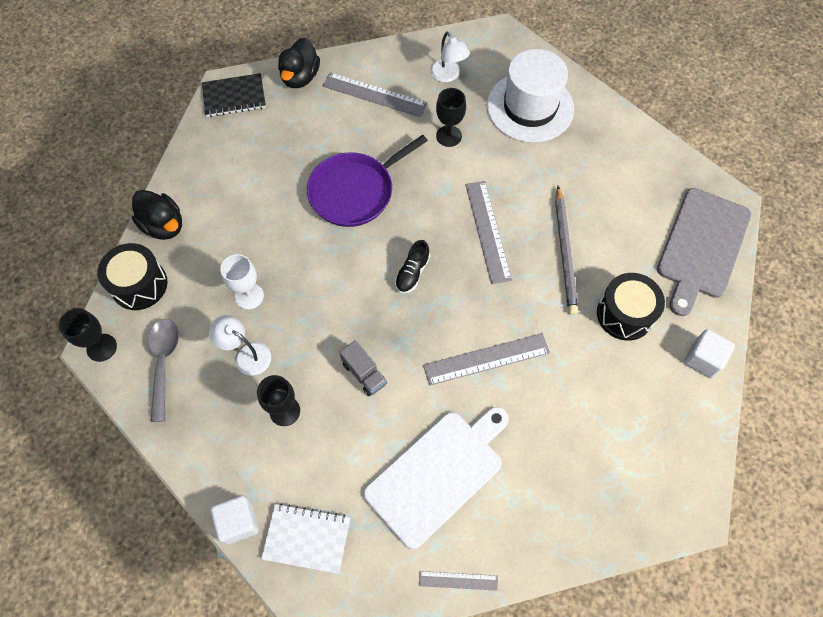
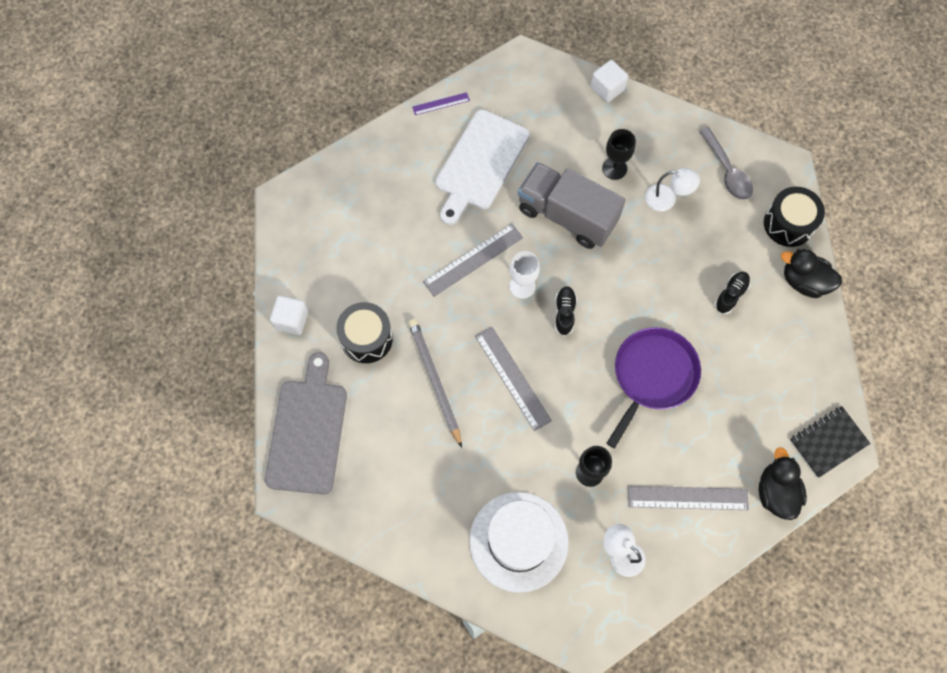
camera: 160 degrees right, 5 degrees up
(101, 347) = (783, 166): black goblet -> none
(241, 236) = (731, 295): none -> black shoe
(249, 296) = (692, 245): white goblet -> white goblet (522, 286)
(307, 538) = (555, 94): white notebook -> none
(364, 373) = (567, 215): grey truck -> grey truck, size x2.25
(458, 580) = (441, 103): grey ruler -> purple ruler

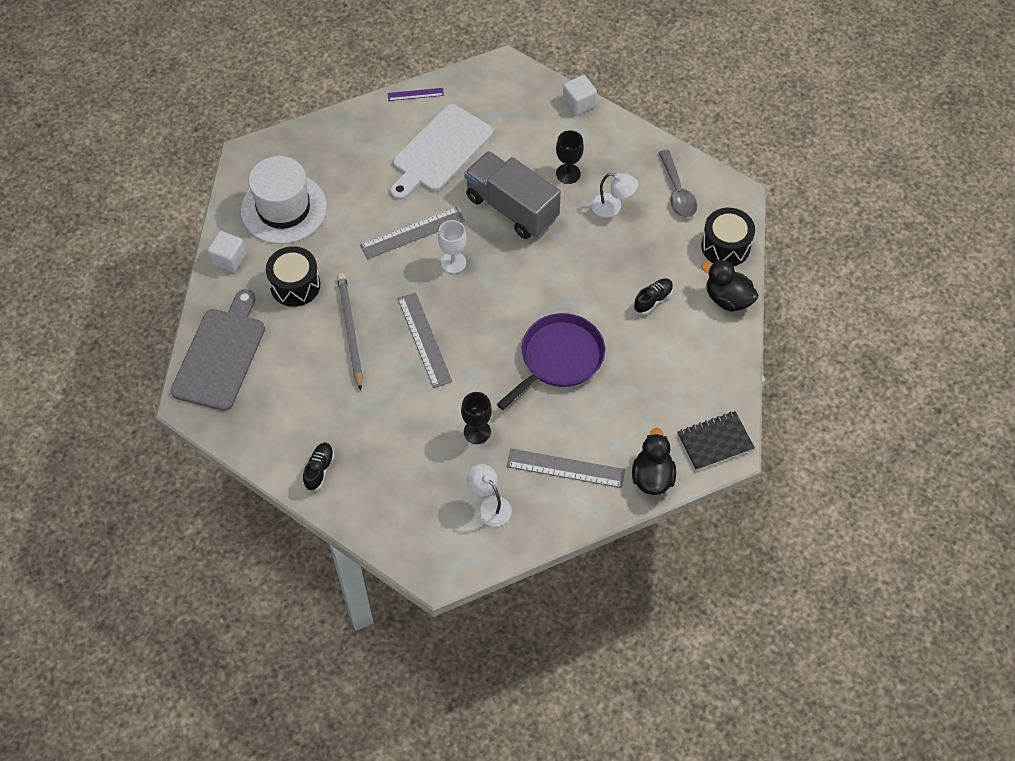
camera: 10 degrees right, 10 degrees down
(518, 541) = (395, 479): white hat -> white hat (283, 209)
(564, 313) = (488, 291): black shoe -> black shoe (319, 470)

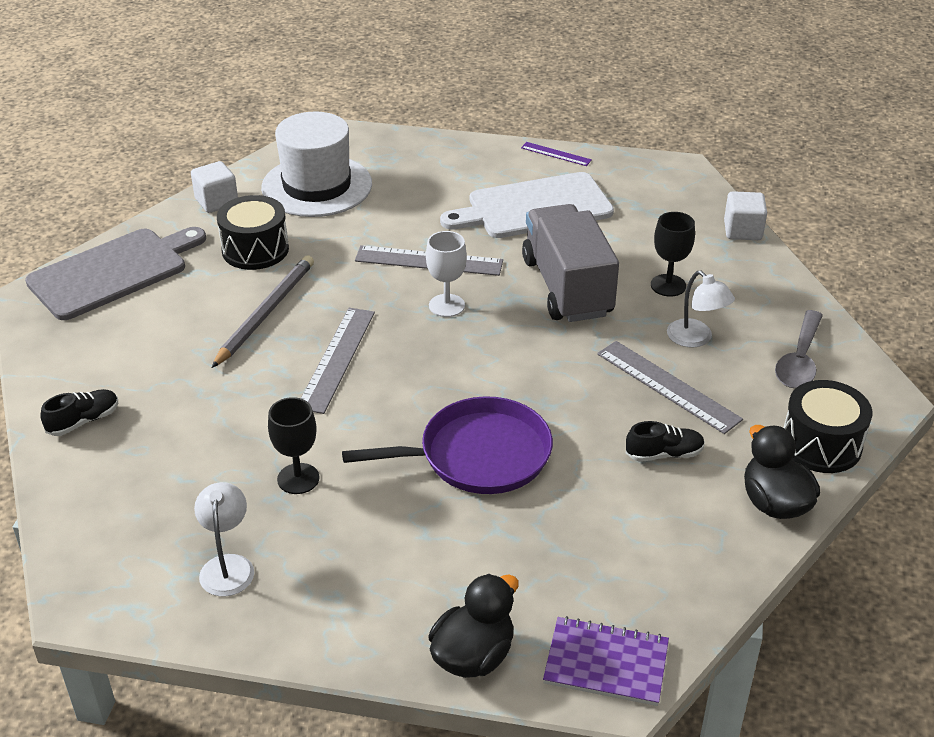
camera: 35 degrees right, 20 degrees down
(565, 468) = (366, 578): grey ruler -> grey ruler (668, 386)
(715, 442) = (606, 663): black notebook -> purple notebook

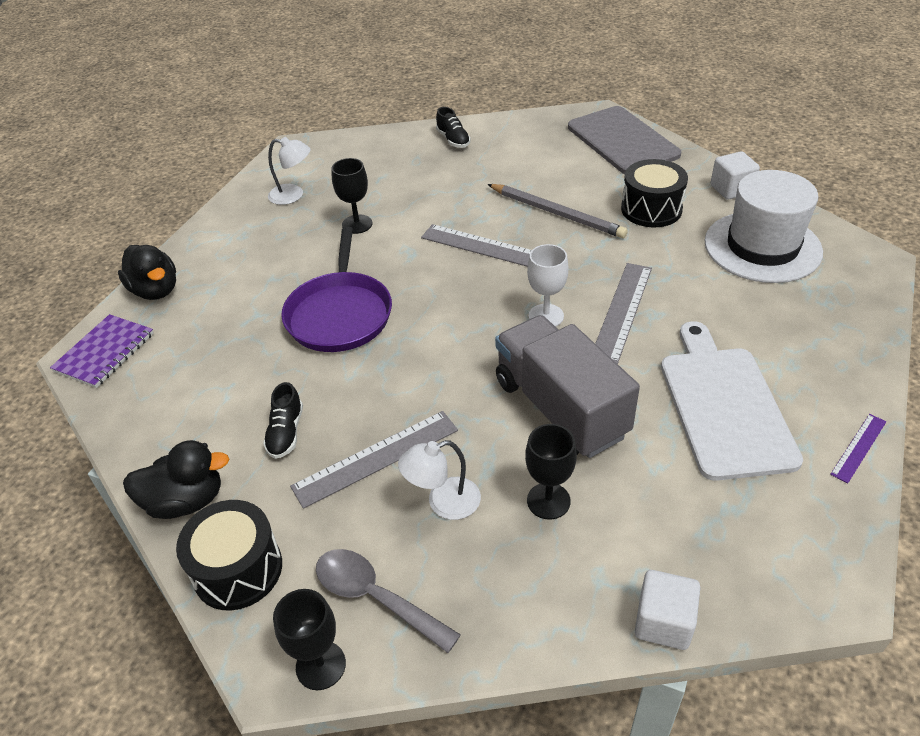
camera: 105 degrees right, 5 degrees up
(567, 287) = (560, 408): grey truck -> grey truck turned 120 degrees counterclockwise
(867, 377) = (320, 665): none -> black goblet

